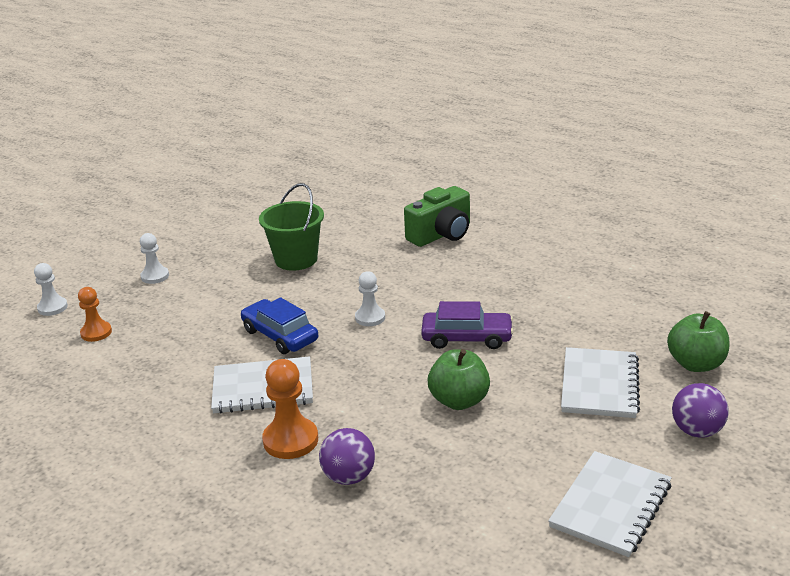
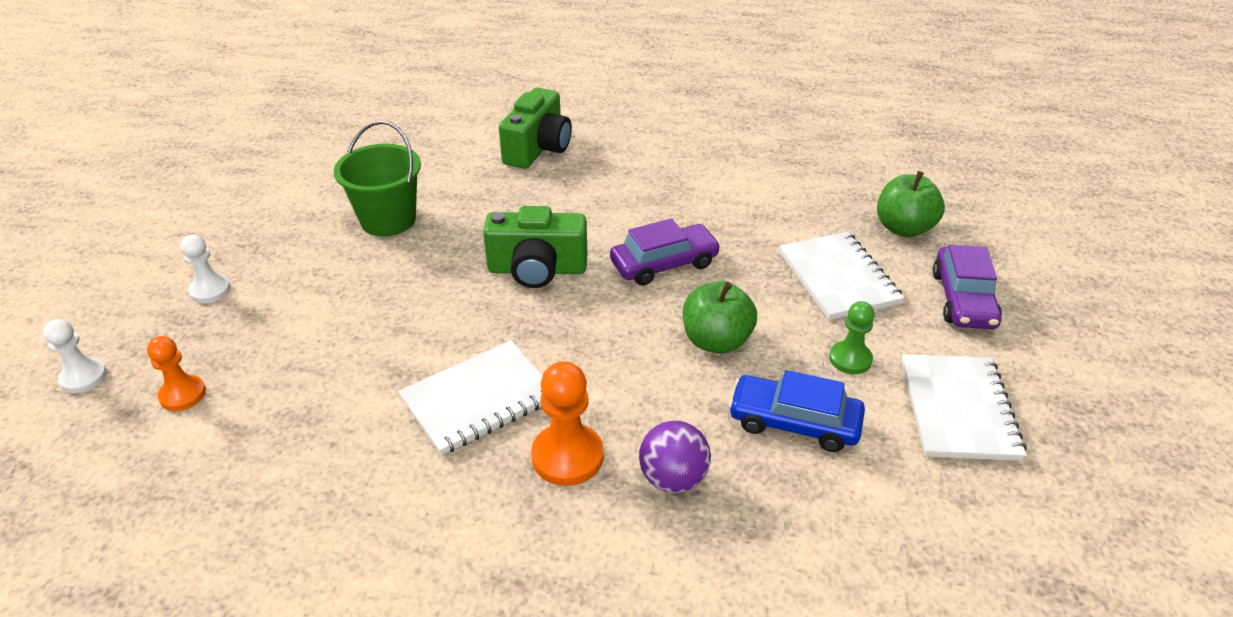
camera: 30 degrees left, 10 degrees up
(280, 335) = (445, 323): blue car -> blue car (794, 422)
(370, 318) = (537, 269): white pawn -> green camera
(554, 444) = (850, 359): none -> green pawn
(697, 431) = (963, 299): purple ball -> purple car

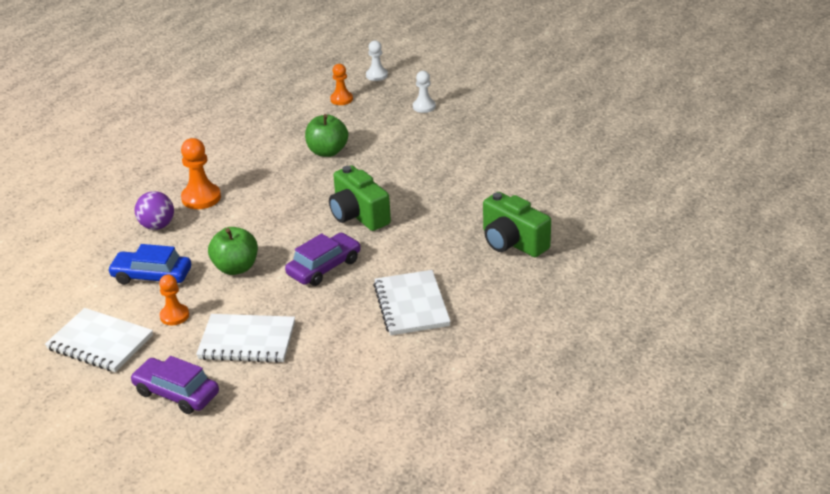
camera: 115 degrees right, 5 degrees down
(388, 220) = (456, 167): green bucket -> none
(478, 399) = (264, 178): white notebook -> white notebook (411, 305)
(537, 269) = (358, 215): green camera -> green camera turned 60 degrees counterclockwise
(664, 264) = (324, 267): purple car -> purple car turned 135 degrees counterclockwise
(794, 422) = (152, 276): blue car -> blue car turned 120 degrees counterclockwise
(850, 359) = (174, 316): green pawn -> orange pawn
(903, 228) = (272, 401): green apple -> green apple (327, 152)

